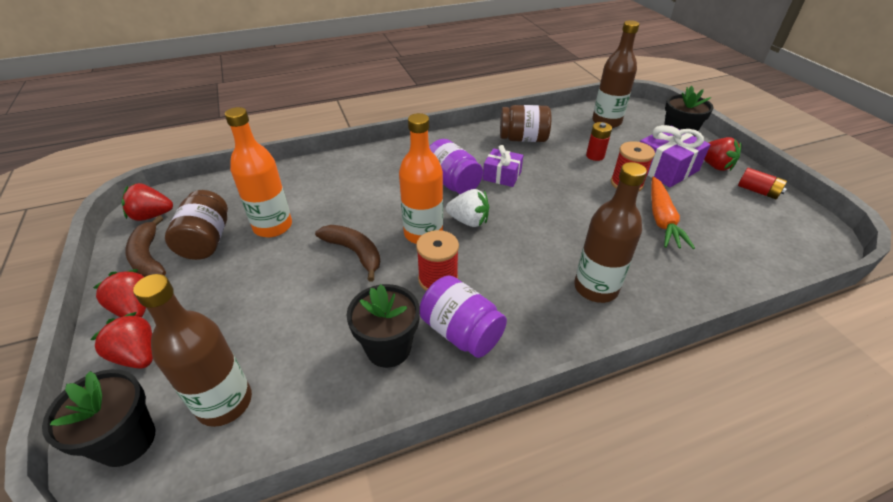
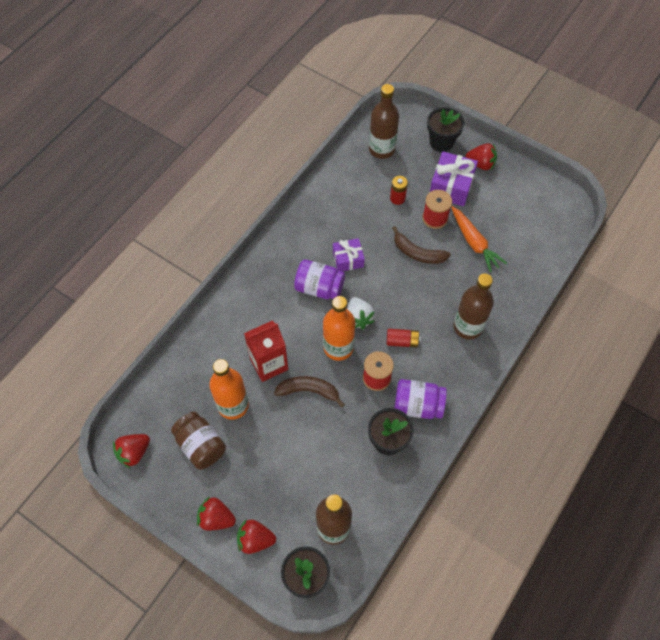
camera: 35 degrees left, 20 degrees up
(149, 257) = (177, 482): brown banana -> brown banana (417, 253)
(342, 213) = (269, 364): none -> red carton
(468, 221) = (358, 318): white strawberry -> white strawberry turned 90 degrees clockwise
(523, 139) = (334, 207): brown jar -> none
(757, 191) = (517, 178): red battery -> red battery (402, 341)

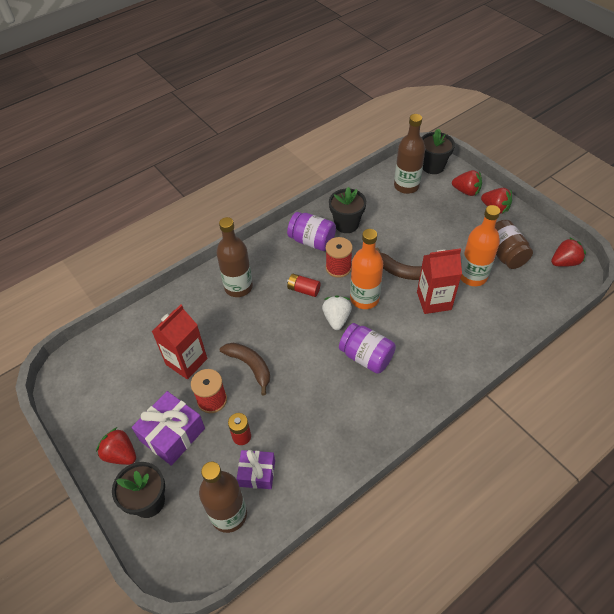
camera: 160 degrees left, 10 degrees down
(348, 259) = (326, 379): purple gift -> purple gift (257, 473)
(474, 242) = (186, 361): orange carrot -> red carton

